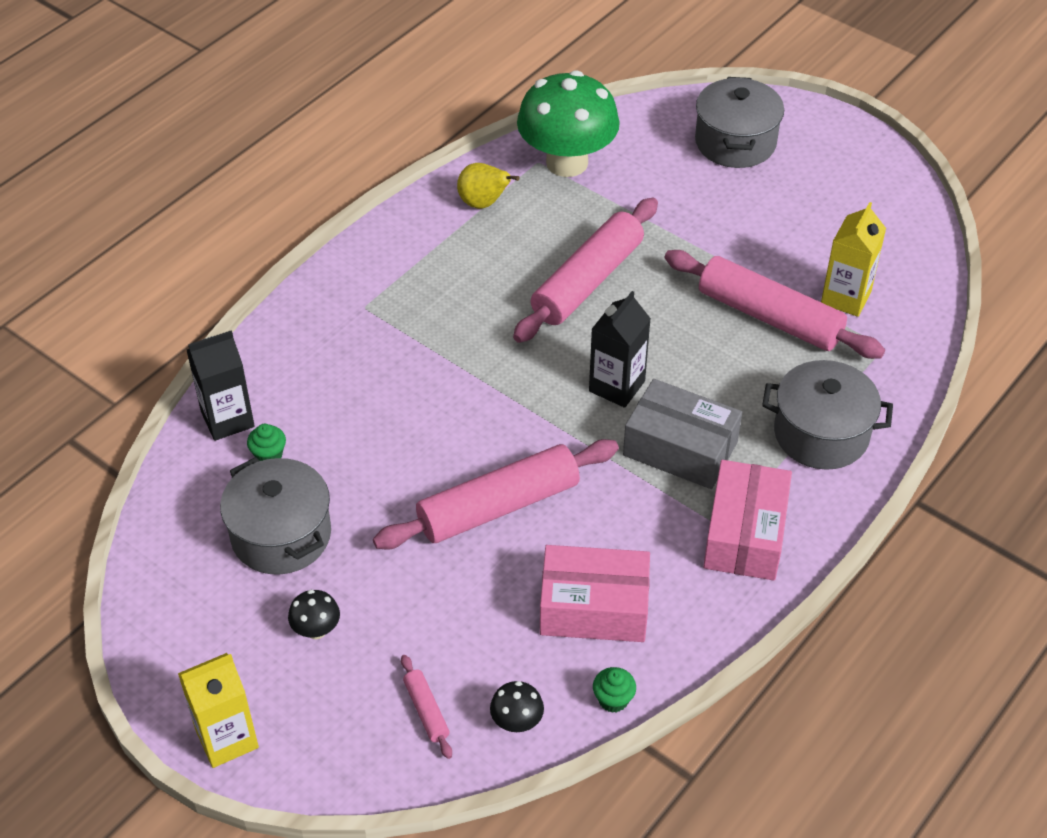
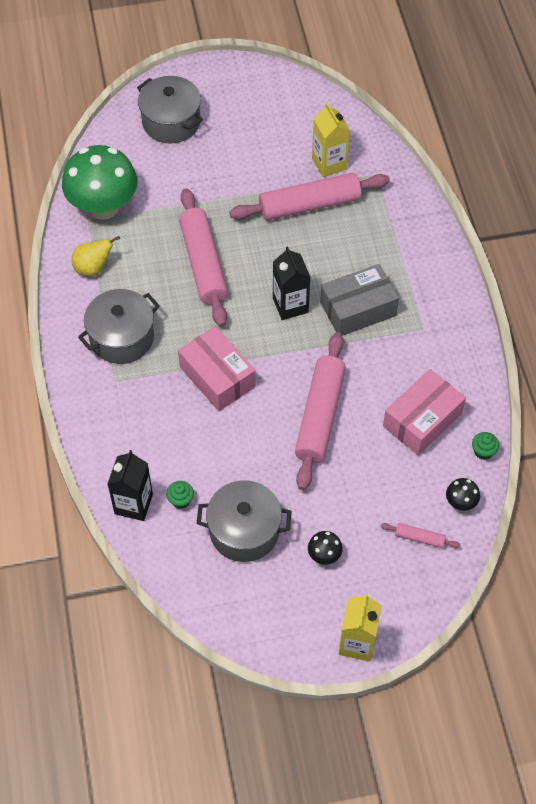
camera: 50 degrees left, 10 degrees up
(745, 534) = (436, 323): pink box -> pink box (217, 377)
(821, 434) = (405, 244): grey pot -> grey pot (122, 337)

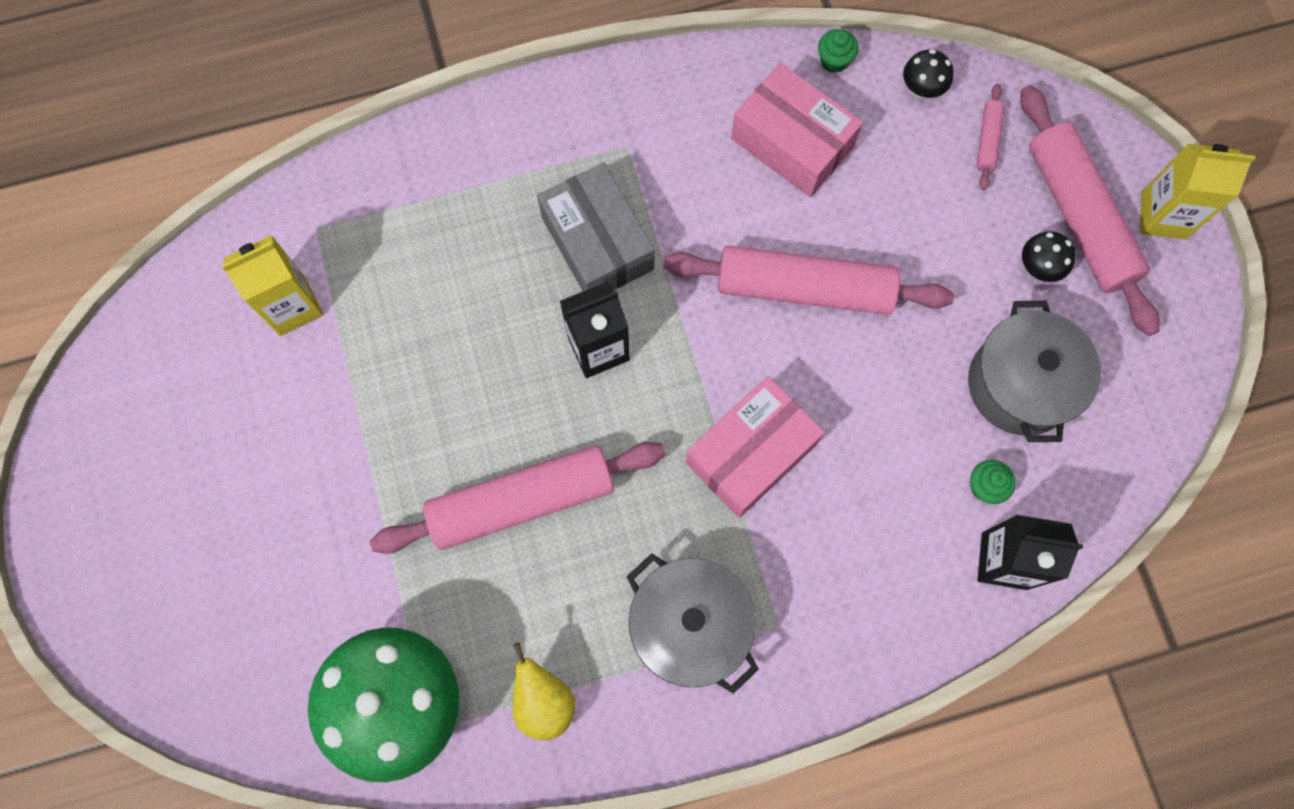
camera: 95 degrees left, 15 degrees up
(171, 122) = (190, 600): grey pot -> none
(309, 205) = (385, 333): pink rolling pin -> pink rolling pin (1079, 217)

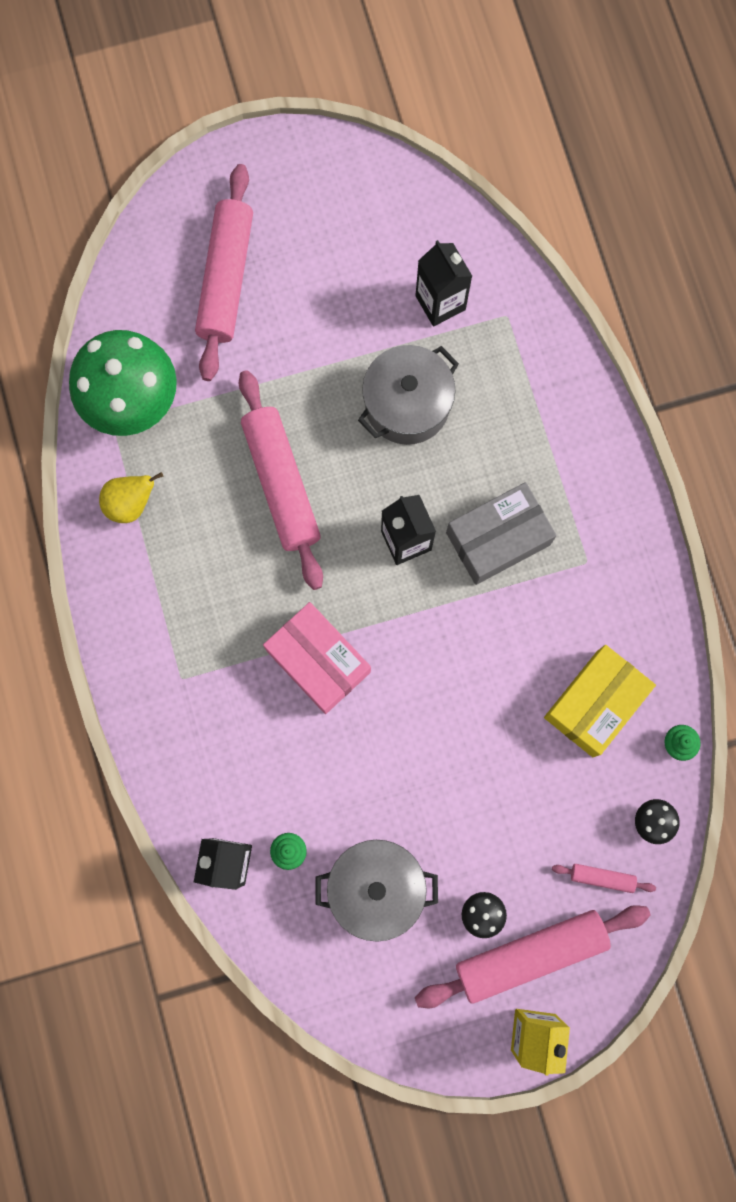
camera: 90 degrees right, 5 degrees up
(292, 306) = (440, 303): yellow carton -> black carton
(689, 626) = (183, 611): grey pot -> grey pot (407, 405)
(792, 143) = (595, 703): pink box -> yellow box
(804, 288) = (460, 709): pink rolling pin -> pink rolling pin (226, 279)

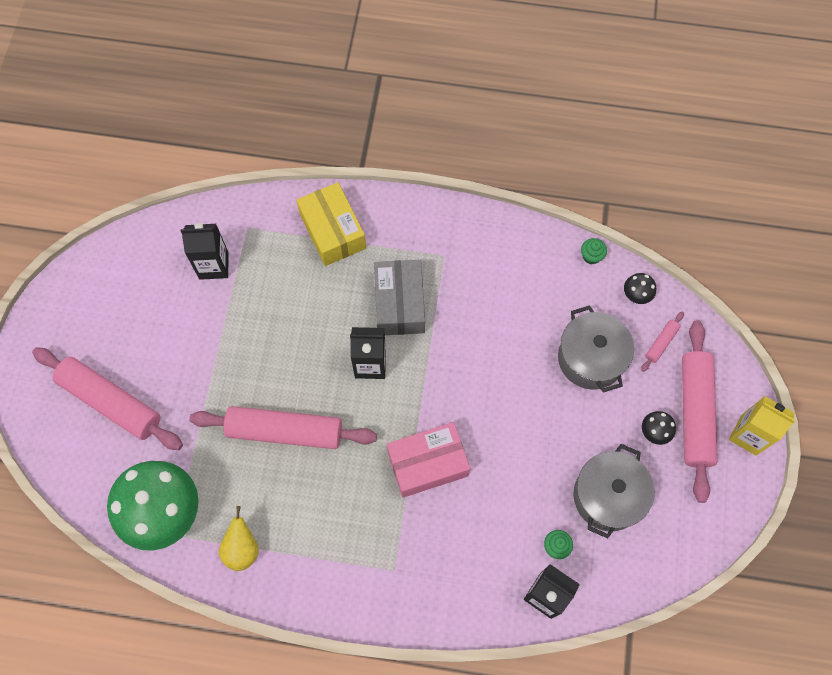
camera: 65 degrees left, 10 degrees down
(407, 405) = (274, 320): grey pot -> grey pot (590, 358)
(595, 703) = (542, 294): yellow box -> yellow box (332, 231)

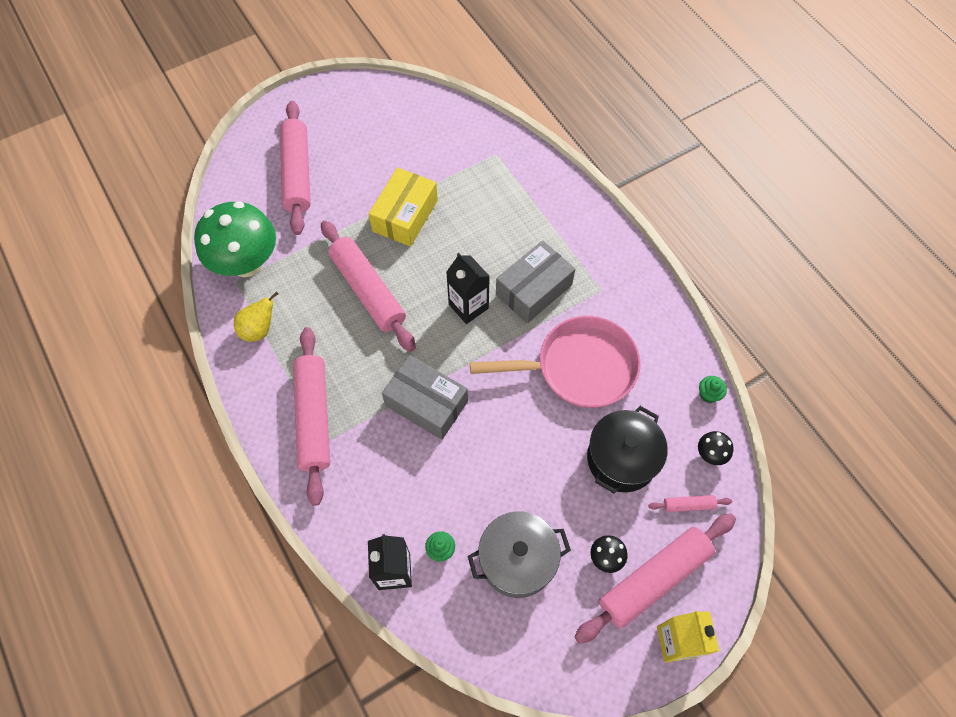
camera: 50 degrees right, 5 degrees down
(214, 265) = (449, 156): black carton -> none
(332, 231) = (546, 205): yellow box -> yellow box (405, 216)
(365, 562) = (314, 418): none -> pink rolling pin
(427, 463) = (426, 403): pink box -> grey box
(494, 327) = (578, 367): none -> pink pan
(590, 358) = (621, 459): grey pot -> black pot

